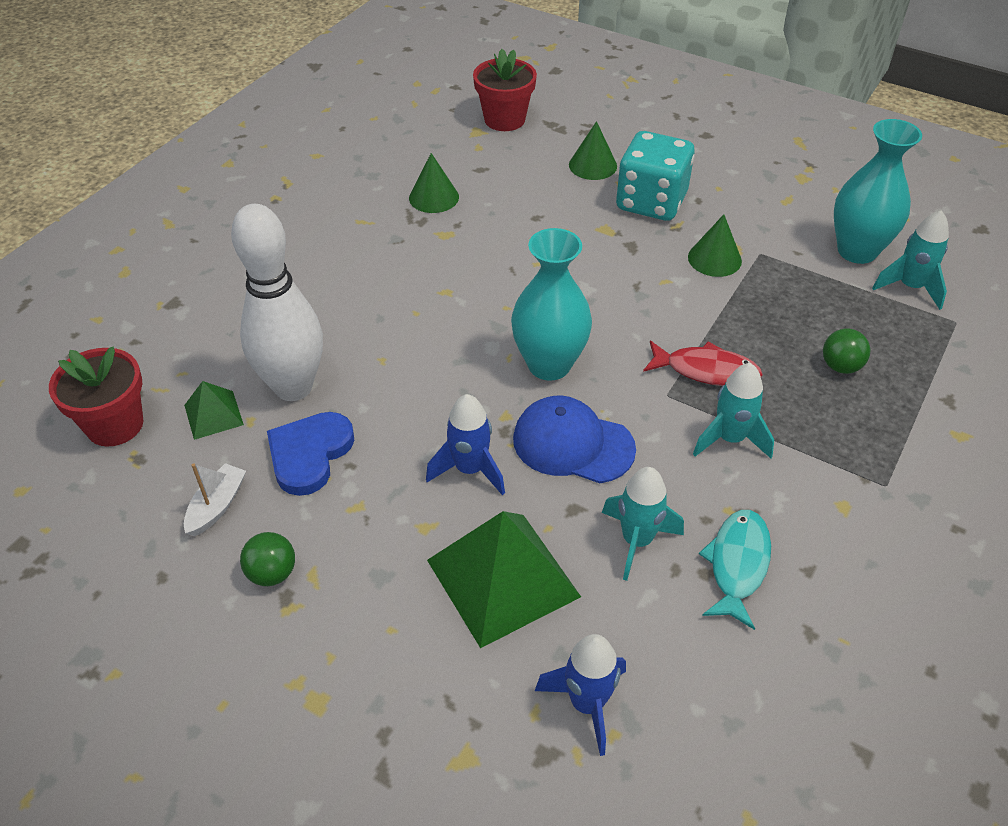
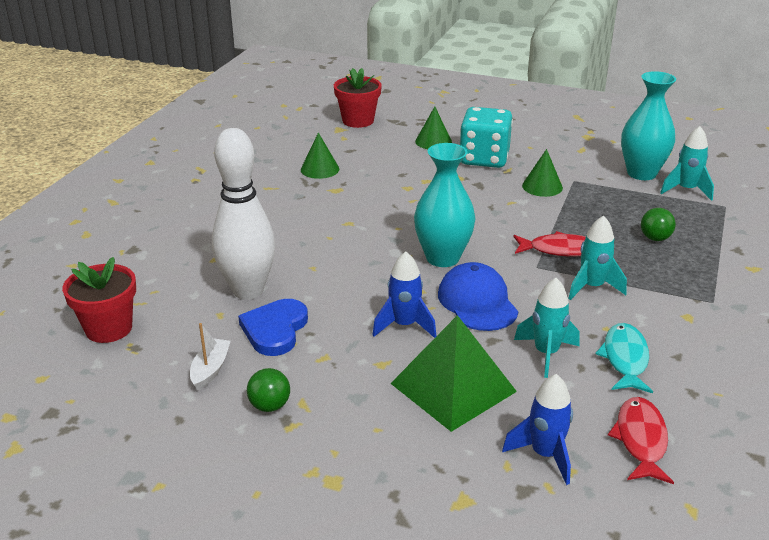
camera: 10 degrees left, 15 degrees down
(213, 414) = (189, 314): green pyramid -> none
(572, 444) = (477, 302): blue cap -> blue cap turned 60 degrees clockwise
(717, 700) = (640, 440): none -> red fish

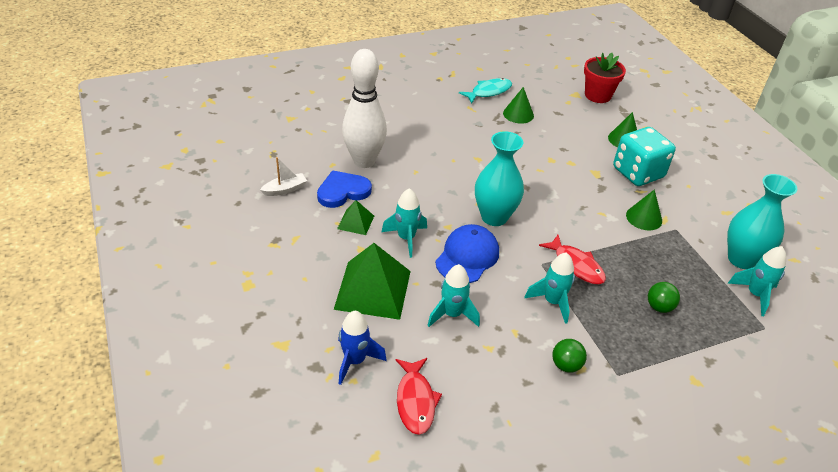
camera: 45 degrees right, 10 degrees up
(109, 328) = (277, 136): red flower pot -> none
(270, 406) = (280, 227): green ball -> green ball (566, 365)
(335, 346) = (355, 222): none -> green pyramid
(404, 325) = (406, 238): blue rocket -> turquoise rocket
(625, 359) = (491, 355): turquoise fish -> turquoise fish (488, 92)
(640, 440) = (415, 401): red fish -> red fish turned 120 degrees clockwise

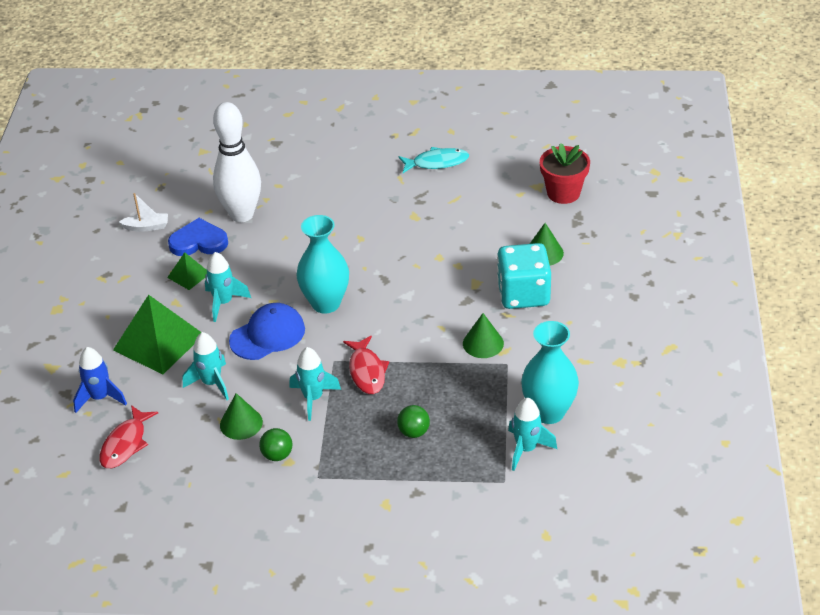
camera: 30 degrees right, 0 degrees up
(518, 114) = (448, 196): green cone -> green cone (241, 423)

